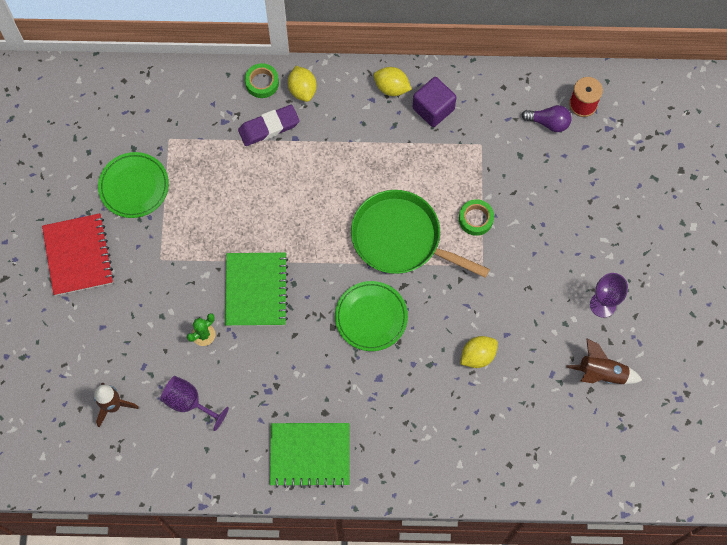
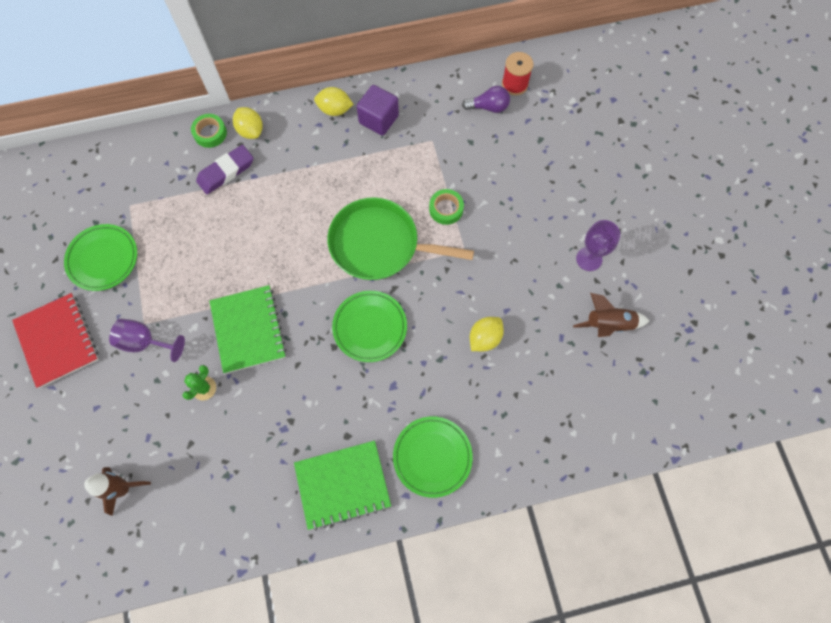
camera: 15 degrees left, 0 degrees up
(189, 402) = (203, 463): purple goblet -> purple goblet (145, 342)
(398, 452) = (432, 457): none -> green plate

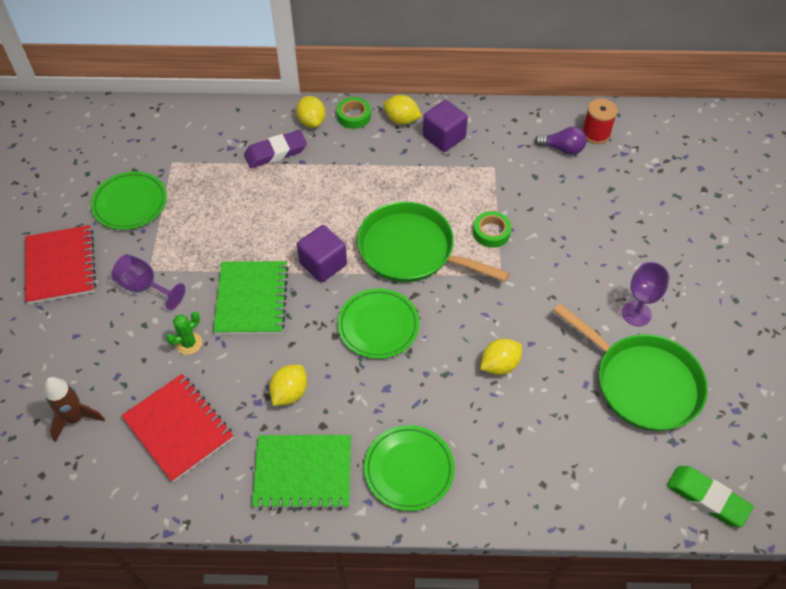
camera: 15 degrees right, 15 degrees down
(210, 133) = (271, 116): green tape -> green tape (354, 116)
(220, 473) = (178, 428): none -> red notebook
(303, 278) = (323, 264): none -> purple cube
(309, 413) = (289, 393): none -> yellow lemon
(608, 324) = (642, 383): brown rocket -> green pan
(681, 415) = (707, 498): none -> green eraser

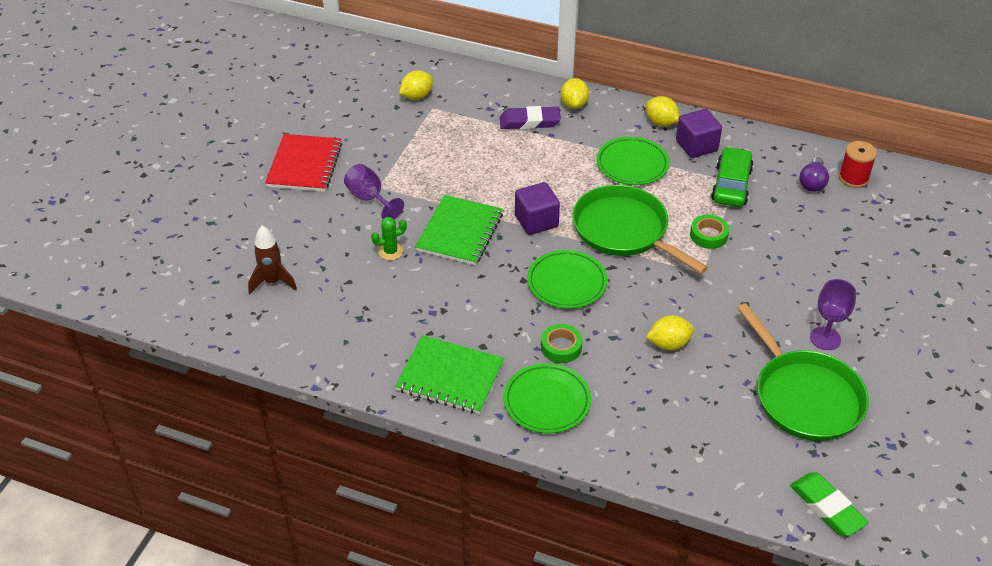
camera: 20 degrees right, 10 degrees down
(130, 203) = (383, 131): green plate -> green plate (632, 164)
(178, 428) = (356, 313): red notebook -> none
(289, 393) = (463, 313): yellow lemon -> yellow lemon (416, 96)
(354, 116) = (616, 109): green tape -> green tape (561, 347)
(491, 171) = (731, 185): none -> green car
(562, 148) = (812, 183): purple light bulb -> purple light bulb turned 75 degrees clockwise

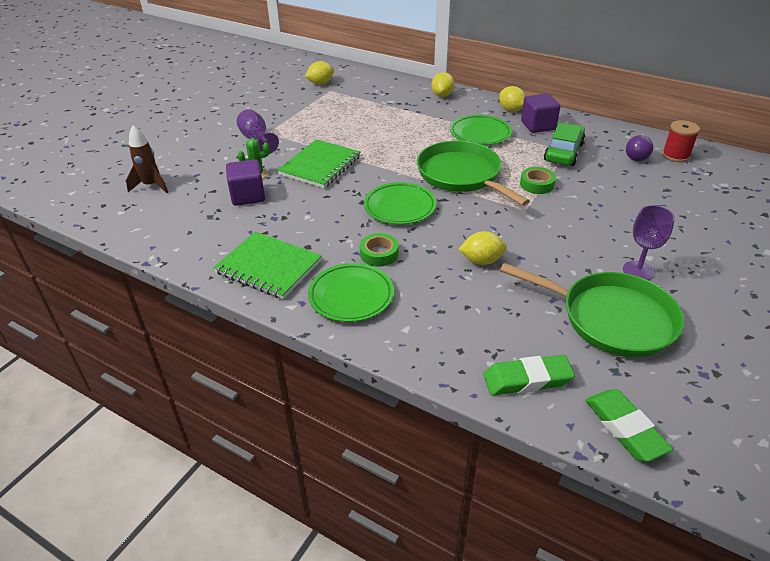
camera: 10 degrees right, 5 degrees down
(304, 165) = (216, 116): red notebook -> none
(529, 122) = (403, 103): purple eraser -> none
(536, 221) = (387, 163): purple cube -> purple cube (248, 196)
(735, 471) = (527, 379): none -> green eraser
(805, 397) = (611, 318): green pan -> green pan turned 45 degrees counterclockwise

